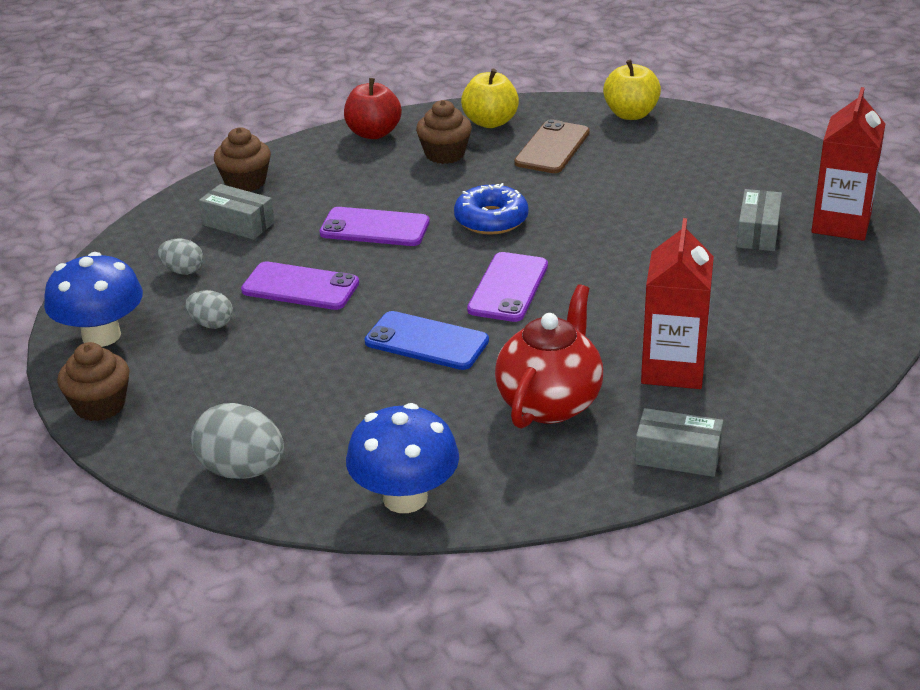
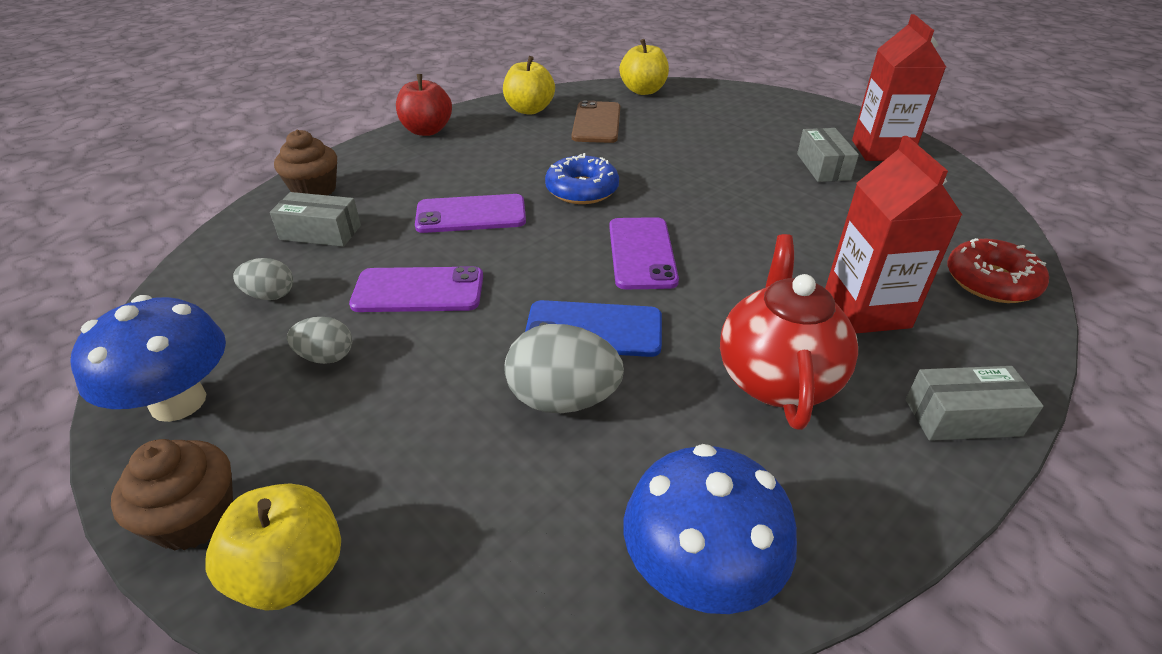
camera: 20 degrees left, 5 degrees up
(151, 445) = (291, 572): none -> yellow apple
(242, 470) = (446, 585): grey egg -> grey egg (563, 399)
(444, 154) = (503, 139): brown cupcake -> none
(817, 367) = (991, 281): none -> red donut

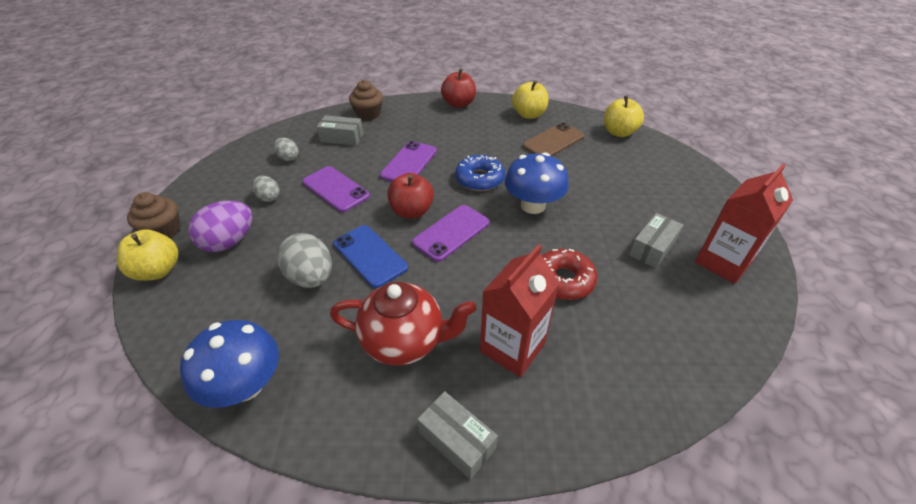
camera: 45 degrees right, 5 degrees up
(178, 402) = (211, 185): blue mushroom -> blue mushroom (533, 205)
(320, 232) = (342, 138): grey box -> grey box turned 45 degrees counterclockwise
(359, 447) = (229, 242): none -> purple egg
(471, 214) = (409, 163): purple phone -> purple phone turned 75 degrees clockwise
(562, 258) = (412, 211): none -> red apple
(776, 378) = (404, 341): red teapot -> red teapot turned 45 degrees clockwise
(991, 281) = (628, 395): red donut -> red donut (563, 280)

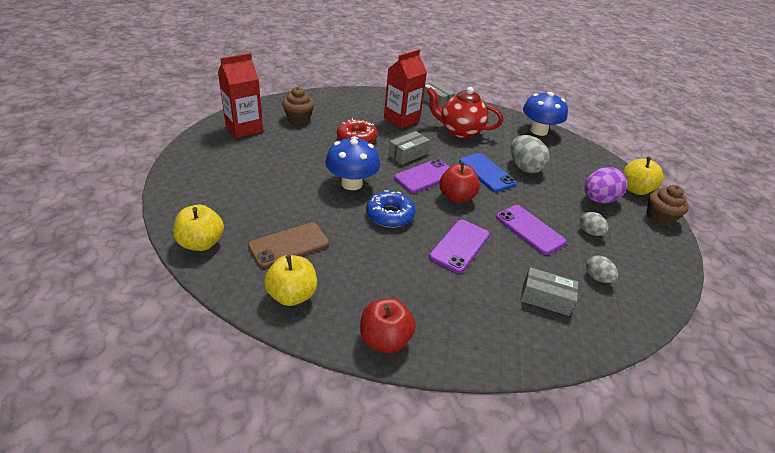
camera: 175 degrees left, 5 degrees down
(368, 114) = (522, 341): brown cupcake -> brown cupcake (298, 118)
(652, 248) = (282, 142): grey box -> grey box (408, 154)

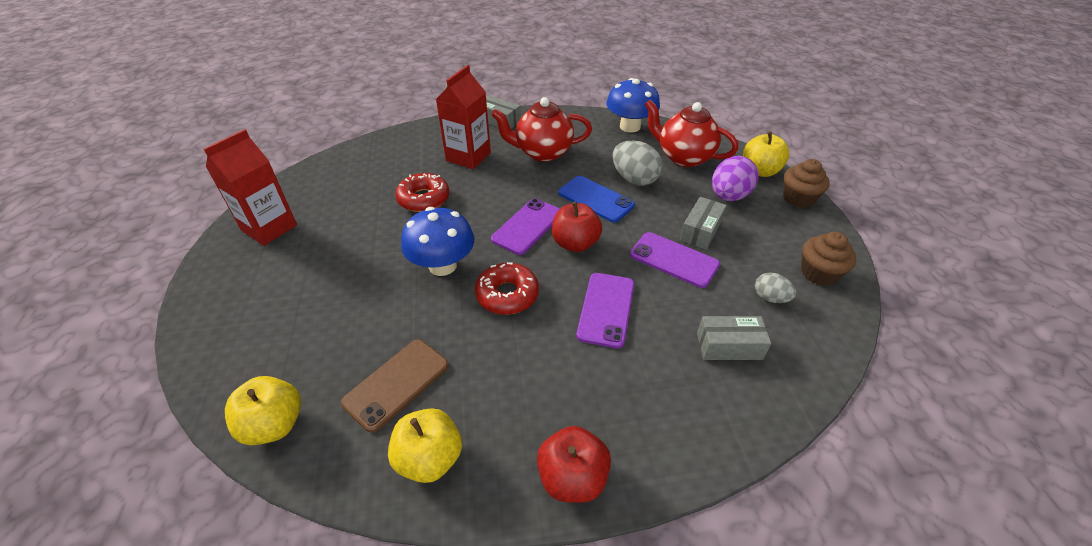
camera: 15 degrees left, 5 degrees up
(298, 118) = (338, 192): brown cupcake -> brown cupcake (818, 273)
(390, 215) = (507, 295): blue donut -> red donut
(408, 154) = (495, 202): grey box -> grey box (700, 231)
(573, 163) = (684, 157): none -> red teapot
(590, 232) = (738, 241): grey egg -> none

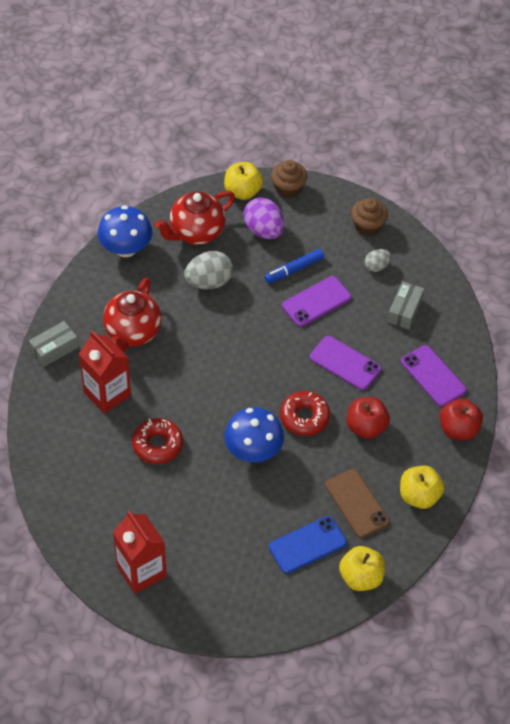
camera: 70 degrees left, 10 degrees up
(527, 226) = (233, 380): purple phone -> purple phone (433, 376)
(575, 243) = (269, 355): red apple -> red apple (366, 427)
(595, 199) = (222, 320): blue phone -> blue phone (307, 545)
(700, 231) = (294, 270): grey box -> blue marker

